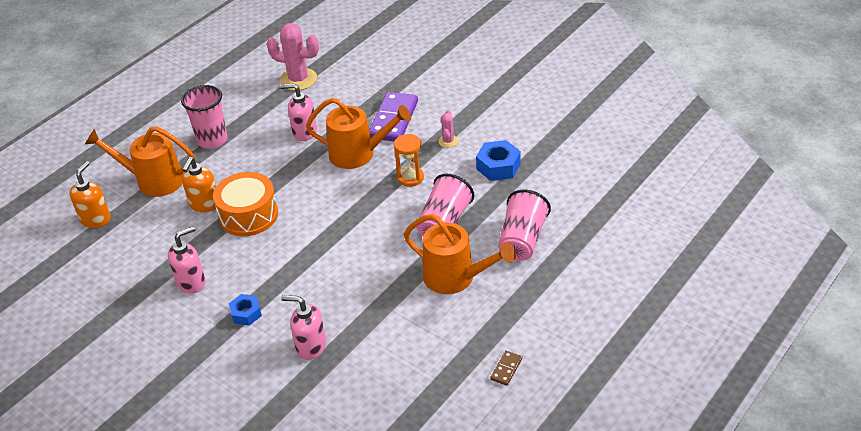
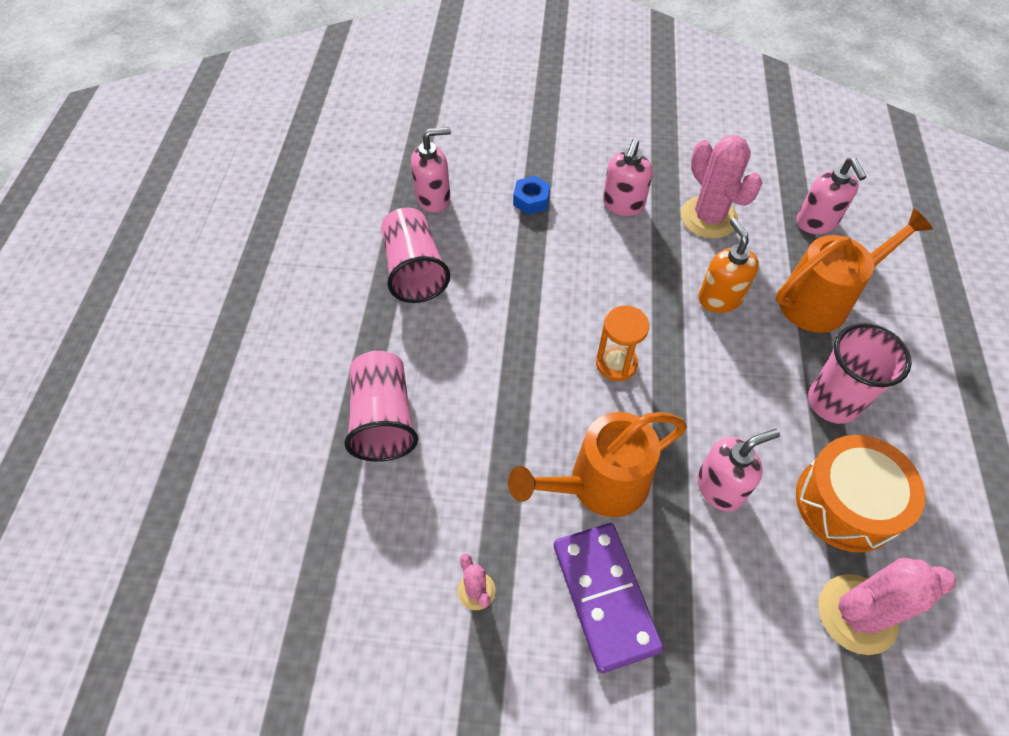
camera: 145 degrees right, 15 degrees up
(96, 219) = (816, 222): orange soap dispenser -> pink soap dispenser
(151, 250) = (708, 217): none -> pink cactus
(248, 215) = (650, 309): orange drum -> orange drum (846, 503)
(410, 178) = (485, 477): orange hourglass -> orange hourglass (616, 364)
(456, 278) = (320, 343): orange watering can -> none
(498, 166) = (358, 573): blue nut -> none
(506, 369) = (206, 262): brown domino -> none
(522, 240) = (256, 441): pink cup -> pink cup (414, 270)

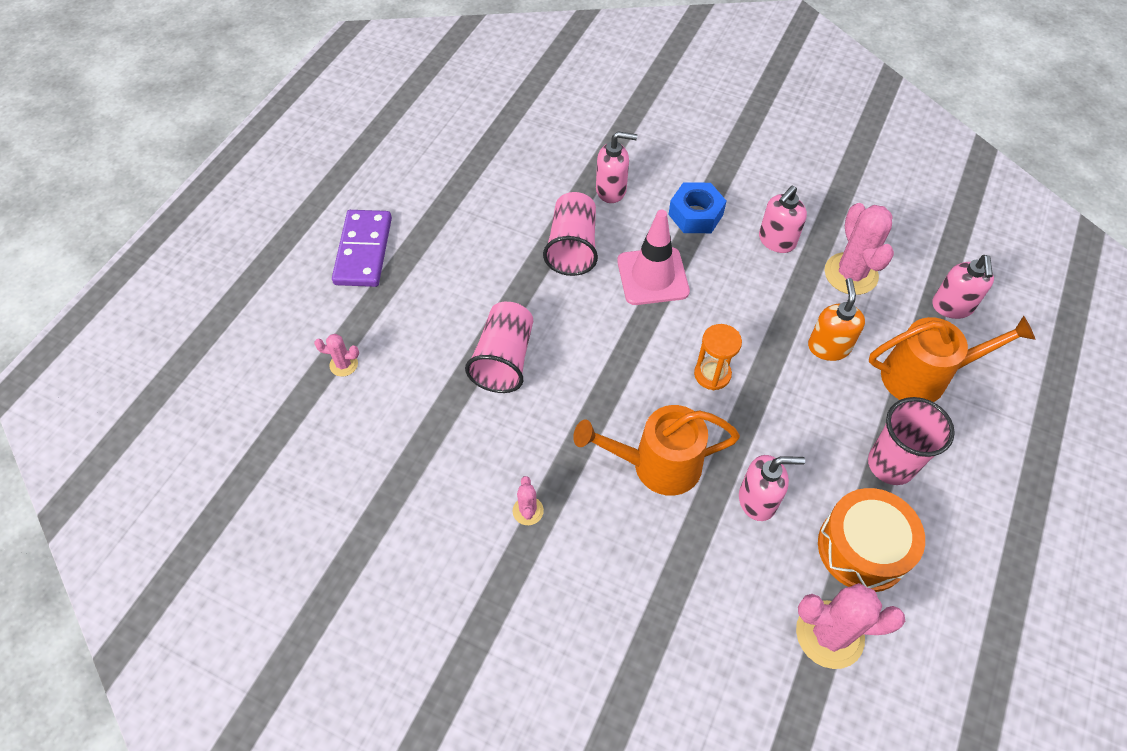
camera: 20 degrees right, 0 degrees up
(191, 486) = (343, 364): none -> pink cactus
(512, 277) = (652, 276): none -> pink traffic cone
(531, 200) = (695, 214): blue nut -> blue nut, size x1.54
(605, 596) = (626, 549): purple domino -> purple domino (364, 251)

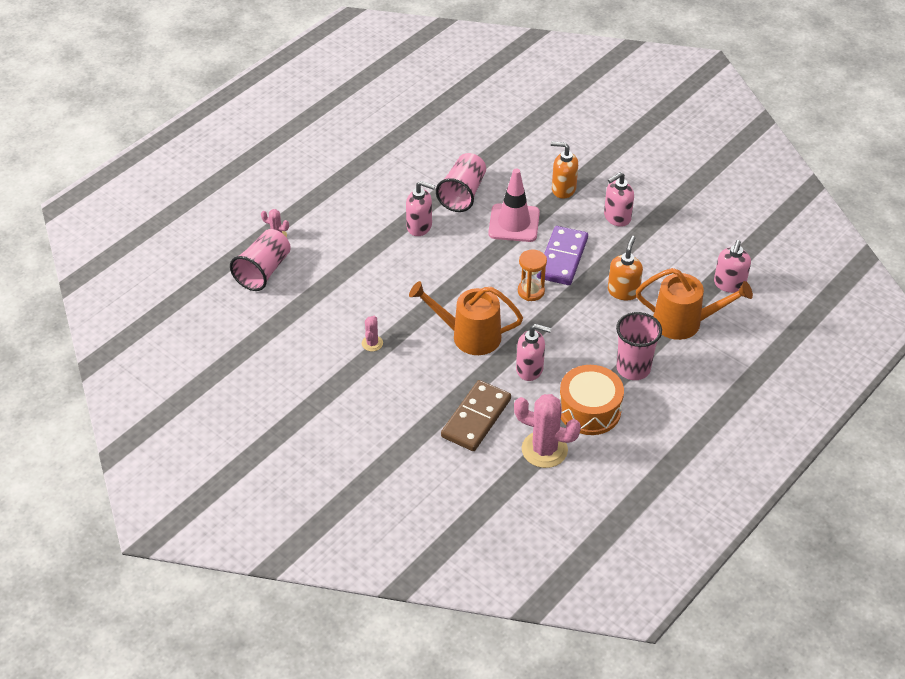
camera: 15 degrees right, 10 degrees down
(364, 251) = (312, 168): purple domino -> purple domino (562, 258)
(504, 359) = (388, 254): pink cup -> pink cup (263, 271)
(611, 190) = (506, 161): pink soap dispenser -> pink soap dispenser (419, 226)
(695, 214) = (563, 189): blue nut -> orange soap dispenser
(716, 604) = (476, 418): none -> brown domino
(851, 274) = (663, 249): pink cactus -> none

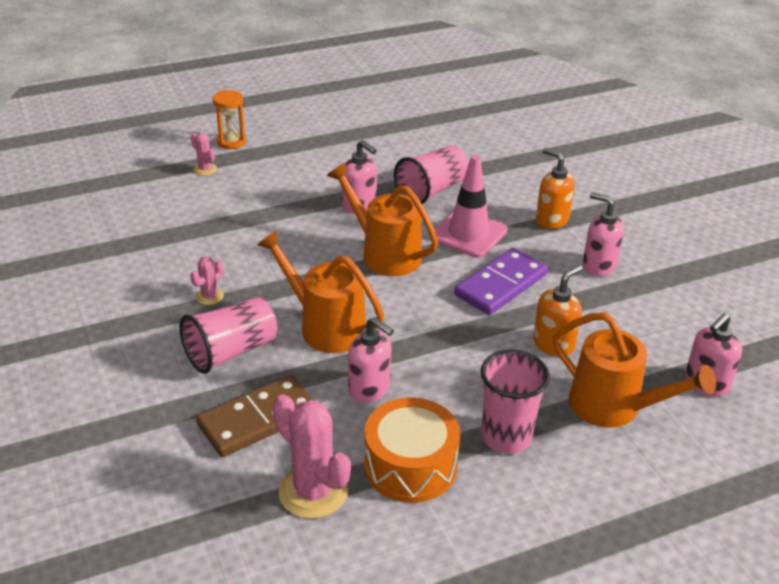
camera: 25 degrees right, 10 degrees down
(263, 271) = (162, 194): pink cup -> pink cup (231, 351)
(467, 262) = (384, 254): none -> orange watering can
(531, 291) = (436, 306): orange hourglass -> orange hourglass (231, 142)
(617, 217) = (598, 265): pink soap dispenser -> pink soap dispenser turned 45 degrees clockwise

